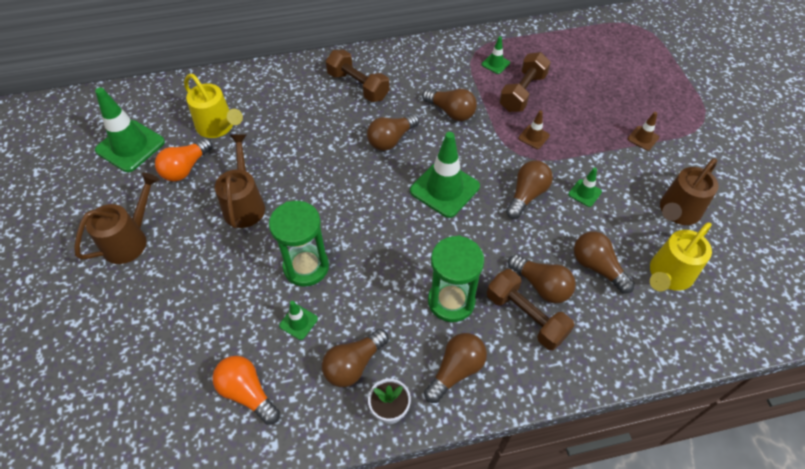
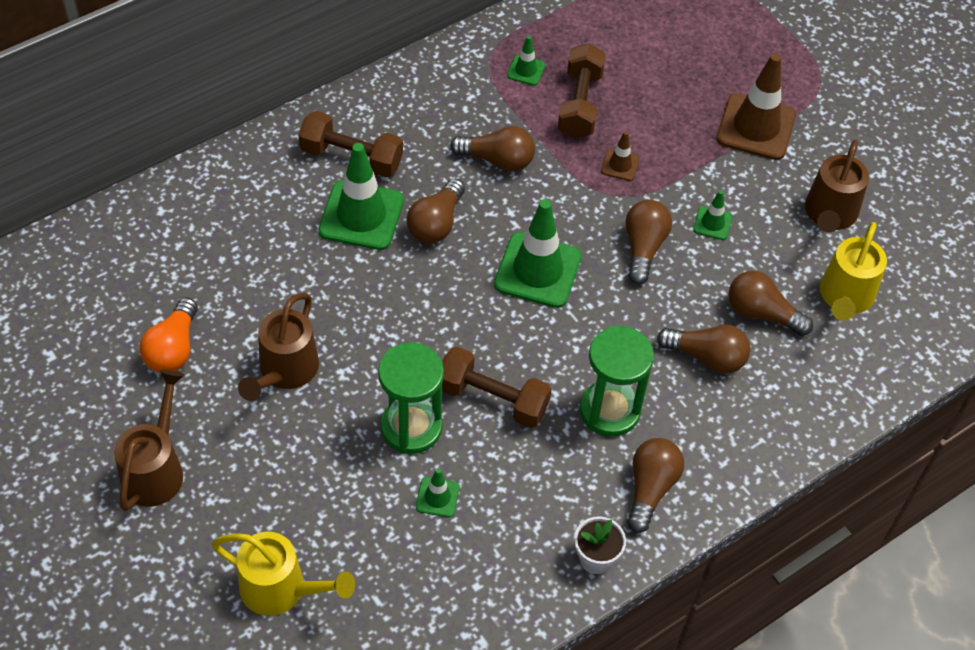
camera: 25 degrees left, 0 degrees up
(130, 146) = (72, 342): green traffic cone -> green traffic cone (361, 215)
(218, 127) = (185, 276): yellow watering can -> yellow watering can (282, 589)
(244, 204) = (284, 372): brown watering can -> brown watering can turned 135 degrees counterclockwise
(247, 393) = (420, 598): orange light bulb -> none
(354, 364) = (529, 522): brown light bulb -> none
(525, 316) = (703, 400): brown dumbbell -> brown dumbbell (492, 399)
(643, 138) = (756, 127): brown traffic cone -> brown traffic cone, size x2.09

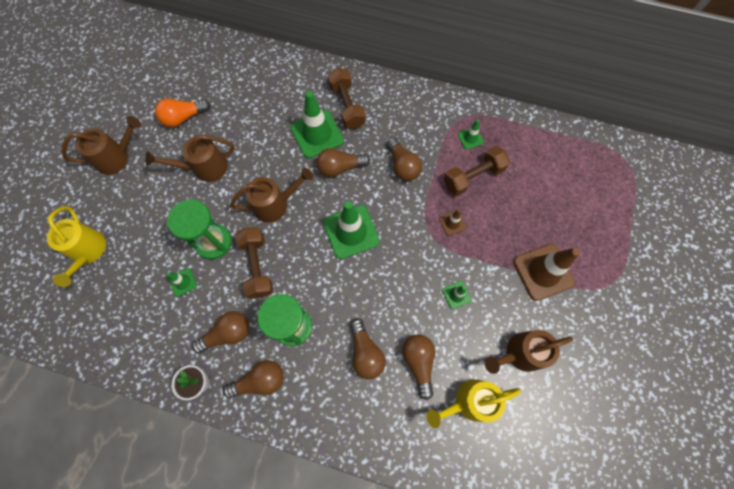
camera: 55 degrees right, 15 degrees up
(421, 324) = (276, 204): none -> brown watering can
(643, 248) = (409, 271): brown light bulb -> brown light bulb (228, 333)

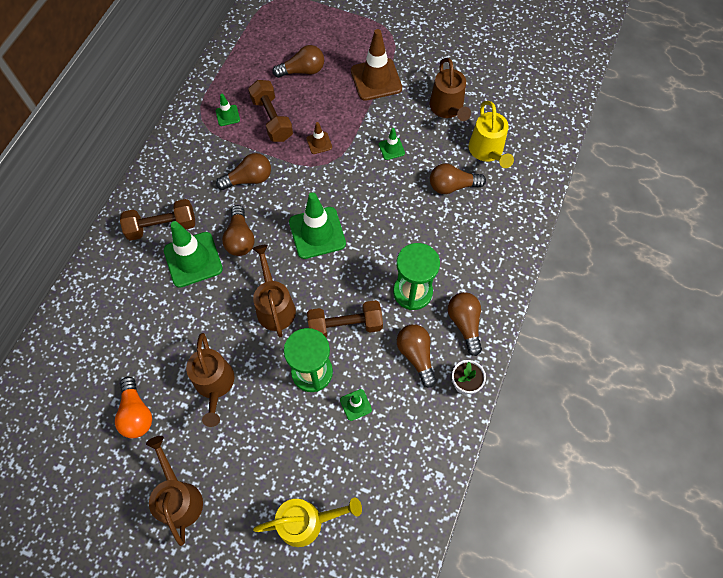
camera: 85 degrees left, 5 degrees down
(365, 352) = (441, 228): brown light bulb -> brown light bulb (302, 71)

